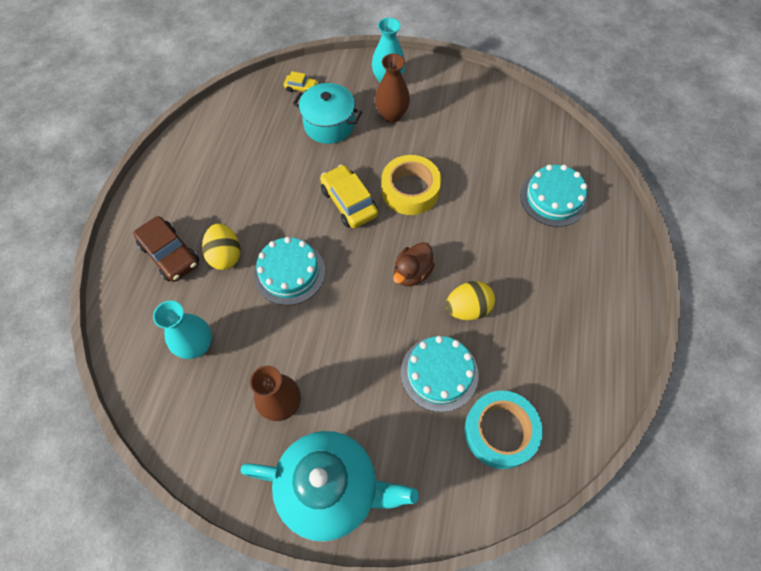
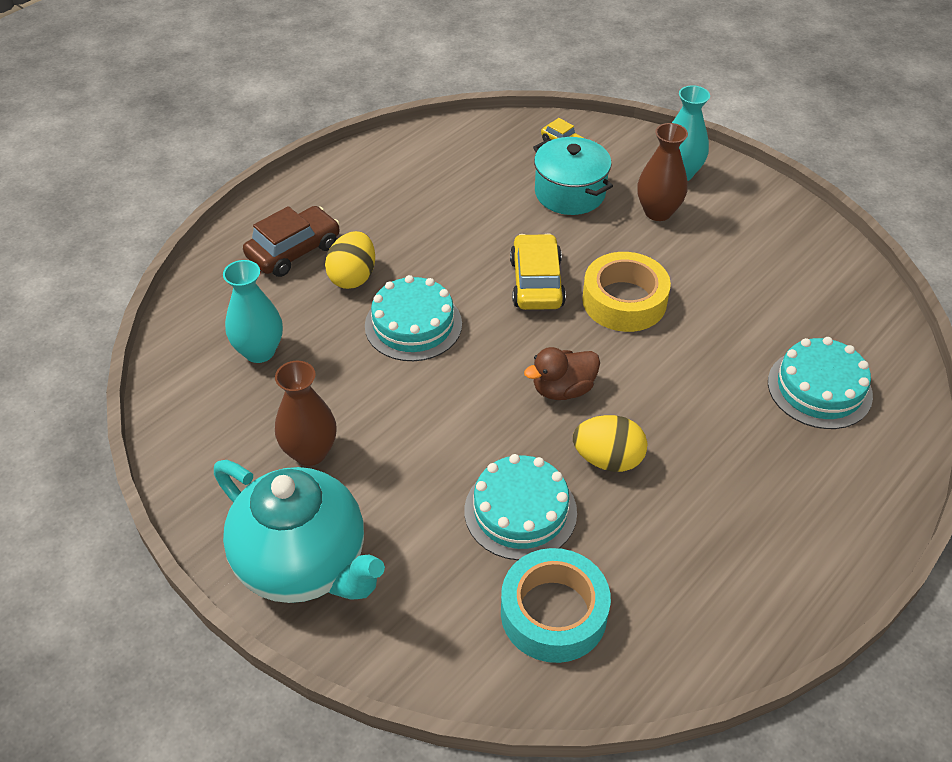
camera: 30 degrees right, 15 degrees down
(170, 254) = (294, 251): brown car -> brown car turned 120 degrees counterclockwise

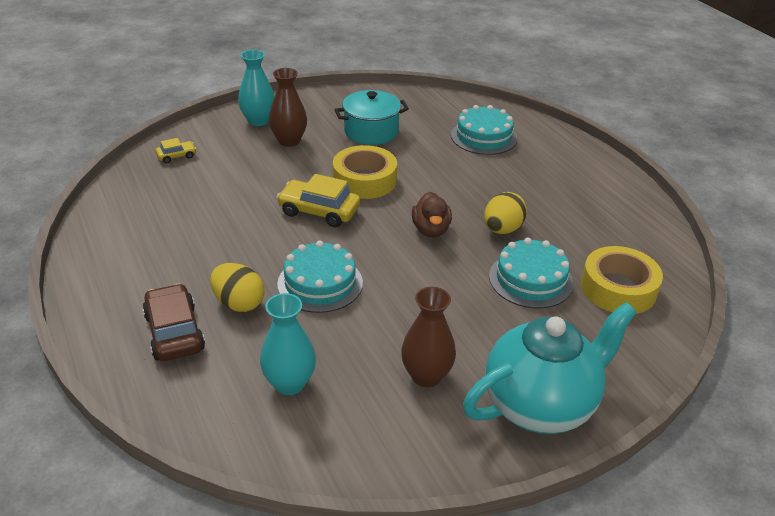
camera: 70 degrees left, 10 degrees down
(553, 613) = (618, 288): turquoise tape -> yellow tape
(570, 193) = (236, 169): turquoise pot -> turquoise pot (371, 132)

